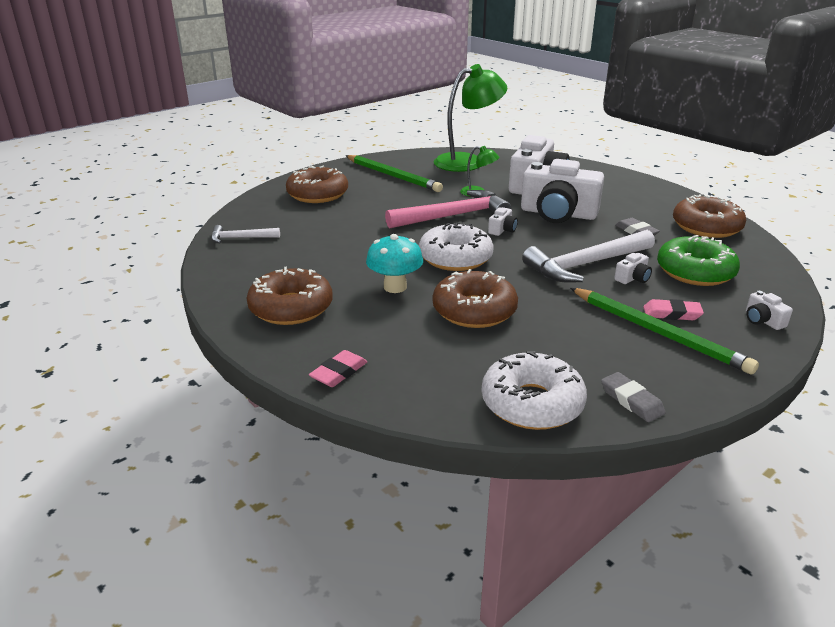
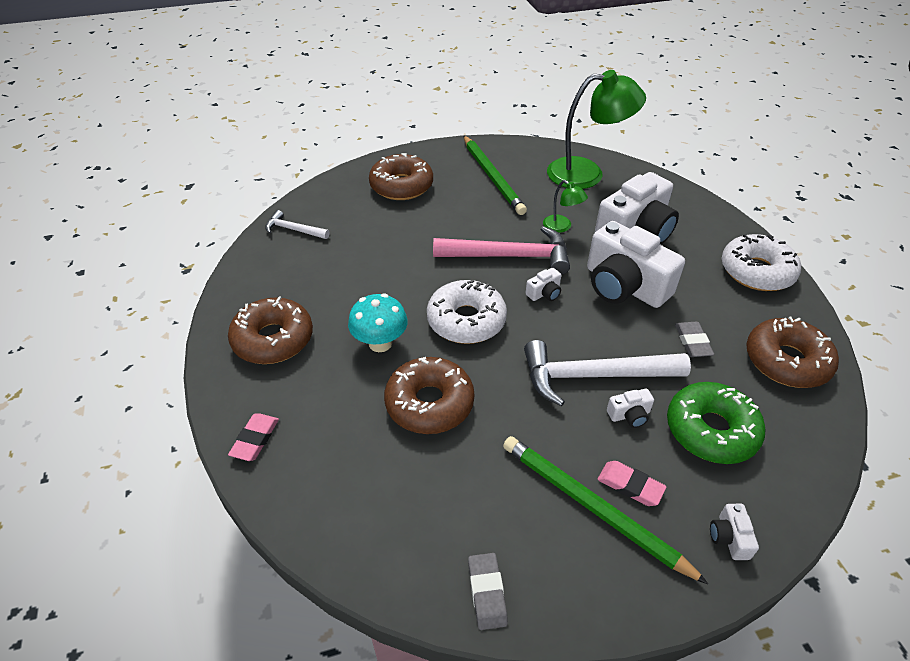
camera: 25 degrees right, 15 degrees up
(339, 372) = (255, 439): pink eraser -> pink eraser turned 45 degrees counterclockwise
(532, 403) = (389, 552): white donut -> white donut (756, 271)
(658, 332) = (592, 507): green pencil -> green pencil turned 150 degrees clockwise

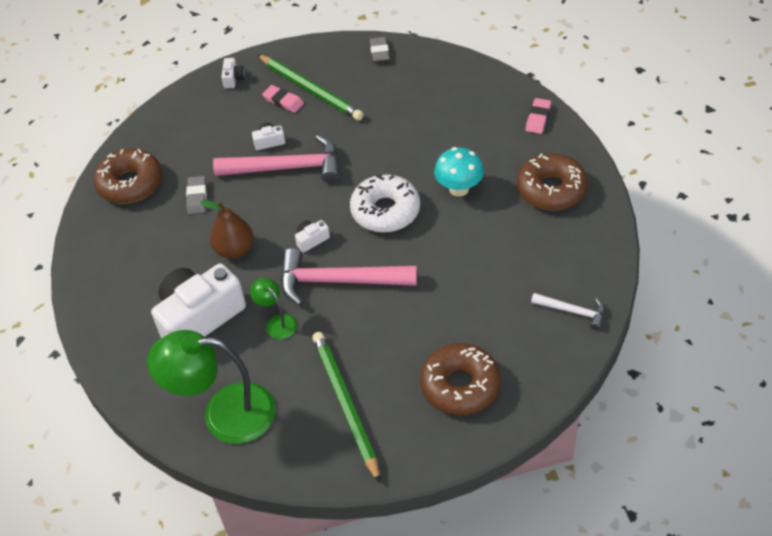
camera: 175 degrees left, 5 degrees up
(429, 403) = (415, 145): brown donut -> none
(593, 376) = (287, 168): white hammer -> pink hammer
(624, 286) = (234, 250): white camera -> brown pear
(711, 430) = (215, 134): green donut -> none
(756, 271) = (101, 269): white donut -> none

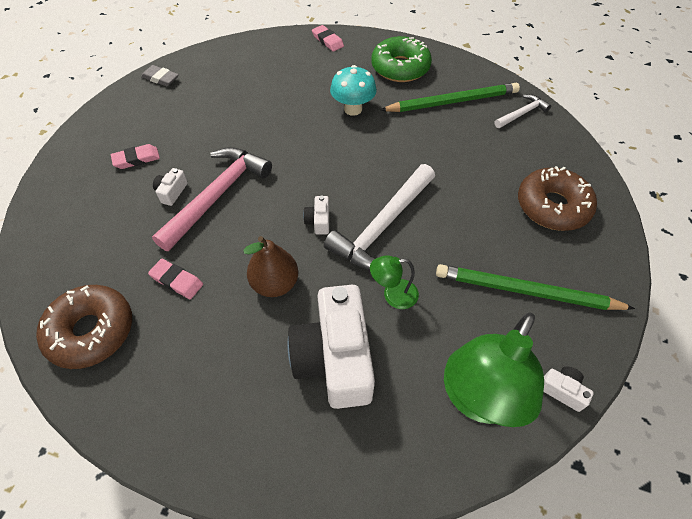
camera: 60 degrees left, 5 degrees up
(197, 197) = (177, 281): grey eraser -> pink eraser
(233, 79) = (63, 178): white camera -> white camera (562, 390)
(311, 89) = (147, 136): green pencil -> green pencil (452, 101)
(338, 281) = (382, 226): pink hammer -> white hammer
(385, 211) = (333, 159): white donut -> none
(551, 189) = (400, 68): brown donut -> green donut

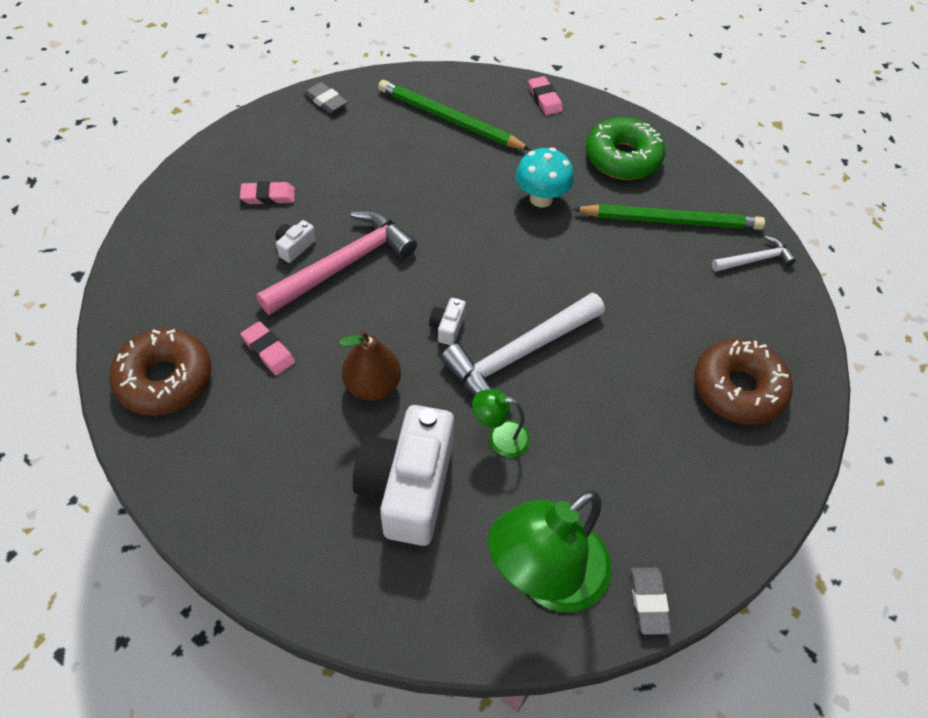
camera: 15 degrees right, 0 degrees up
(526, 291) = (657, 480): green pencil -> green pencil (449, 119)
(562, 390) = (648, 602): white camera -> grey eraser

